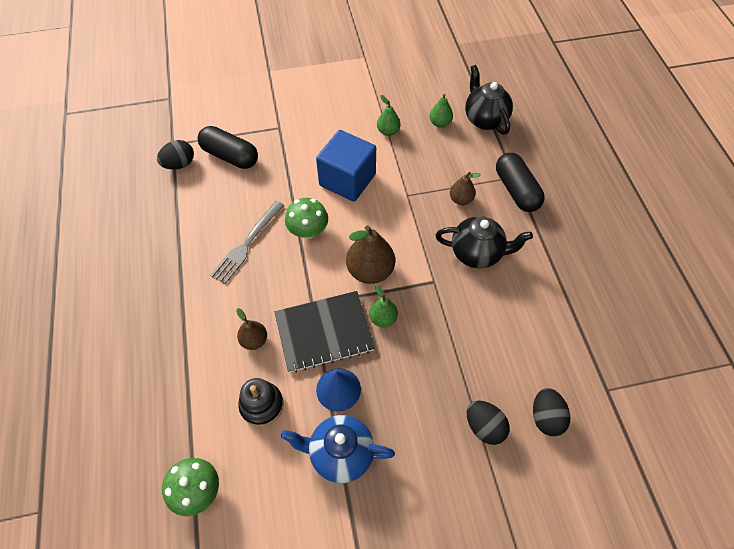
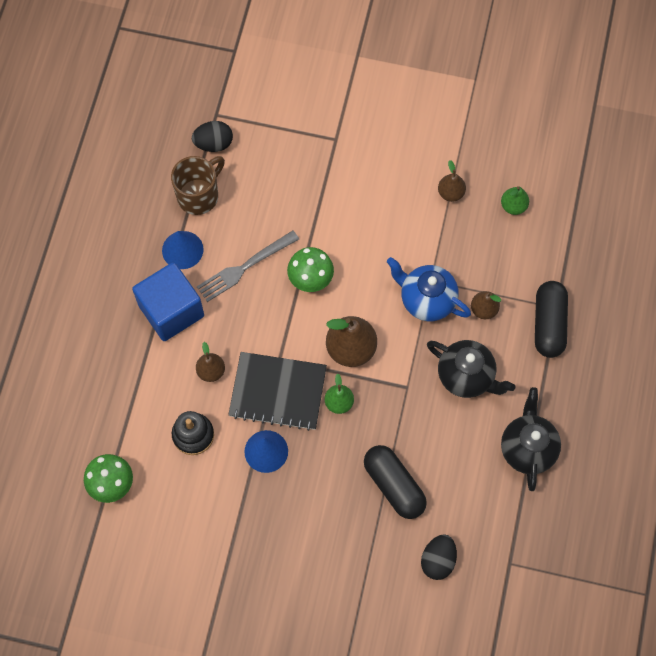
camera: 25 degrees right, 10 degrees up
(182, 205) = (199, 195): none -> brown mug
(185, 251) = (182, 250): none -> blue cone
(230, 156) = (269, 155): black capsule -> black capsule (394, 485)
(340, 454) = (241, 508): blue teapot -> blue teapot (426, 300)
(347, 180) = (377, 236): blue cube -> blue cube (171, 311)
(388, 131) = (450, 193): green pear -> brown pear
(484, 427) = (378, 543): black egg -> none
(485, 119) = (566, 222): black teapot -> black teapot (527, 448)

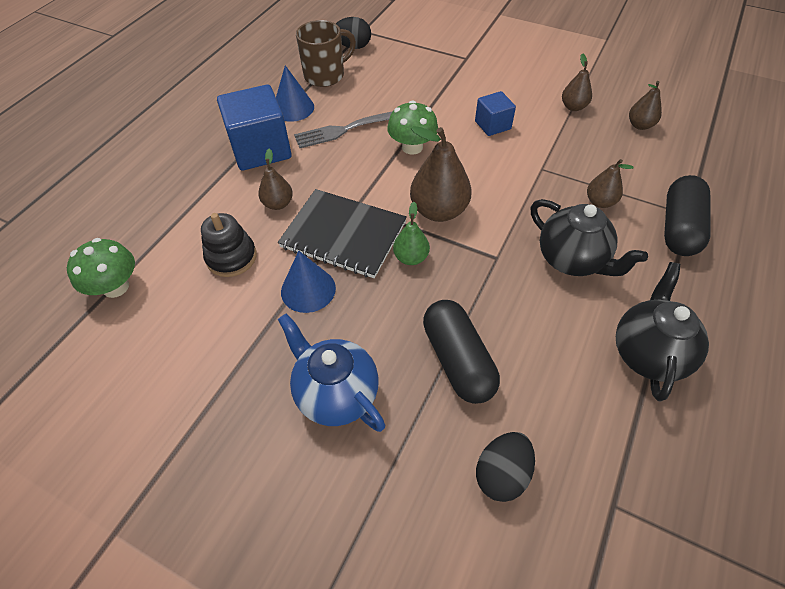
camera: 15 degrees right, 15 degrees down
(379, 234) = (492, 125): none -> blue cube
(426, 300) = (534, 183): blue teapot -> blue teapot (336, 394)
(513, 206) = (640, 125): green pear -> brown pear

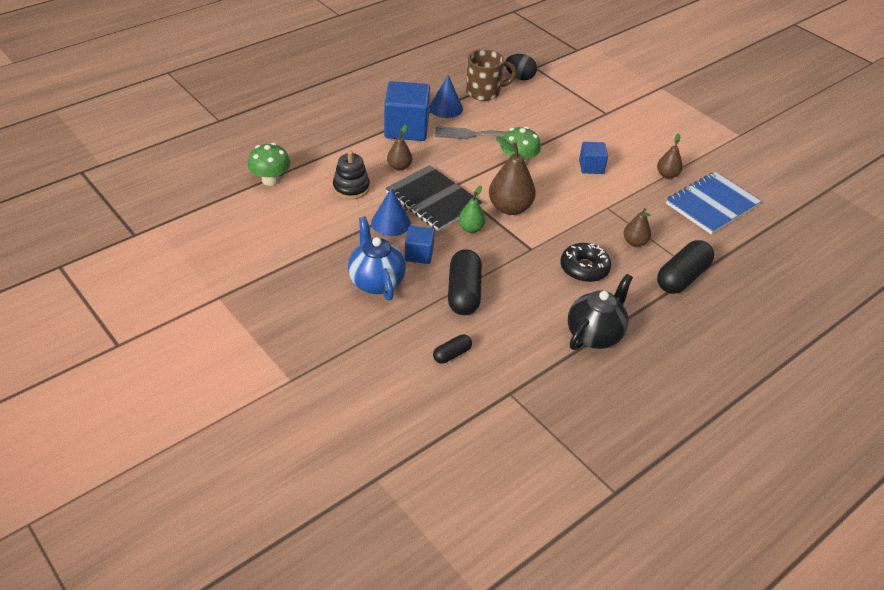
camera: 20 degrees right, 10 degrees down
(369, 324) = (419, 254): none -> blue cube
(502, 474) = (452, 354): black egg -> black capsule
(572, 260) = (584, 268): black teapot -> black donut
(640, 125) = (712, 204): brown pear -> blue notebook

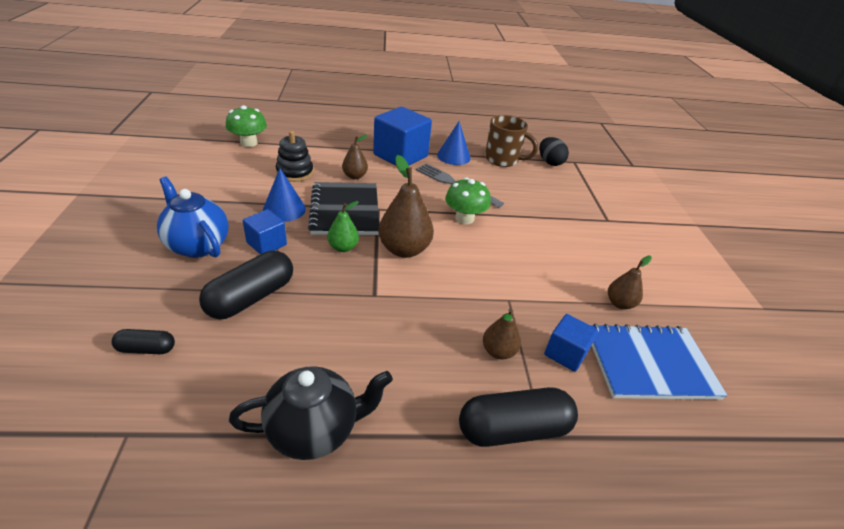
camera: 35 degrees right, 5 degrees down
(376, 282) = (197, 245): blue teapot -> blue teapot turned 60 degrees counterclockwise
(584, 268) = (403, 346): black donut -> none
(591, 167) = (536, 255): blue cube -> blue cube (565, 353)

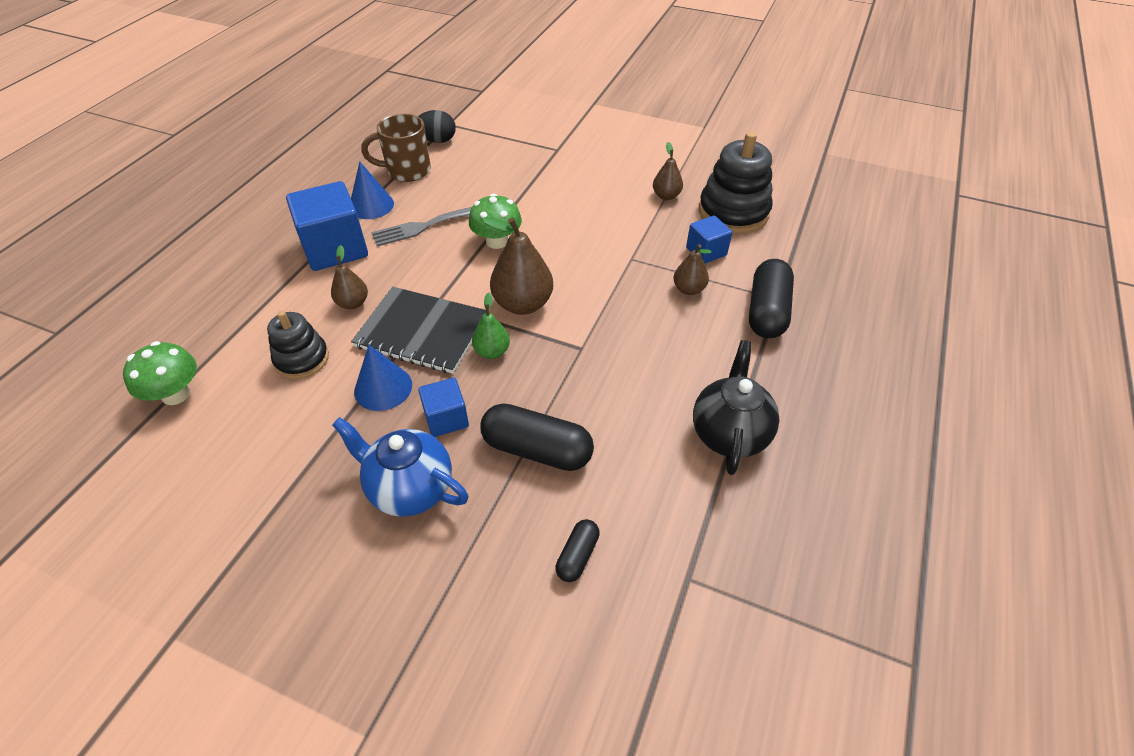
camera: 60 degrees left, 10 degrees up
(197, 245) = (410, 488): blue teapot -> blue teapot turned 45 degrees clockwise
(251, 297) = (537, 450): black capsule -> black capsule turned 45 degrees counterclockwise
(503, 159) = (407, 171): brown mug -> brown mug turned 150 degrees counterclockwise
(649, 363) = (733, 212): blue notebook -> black stacking toy

